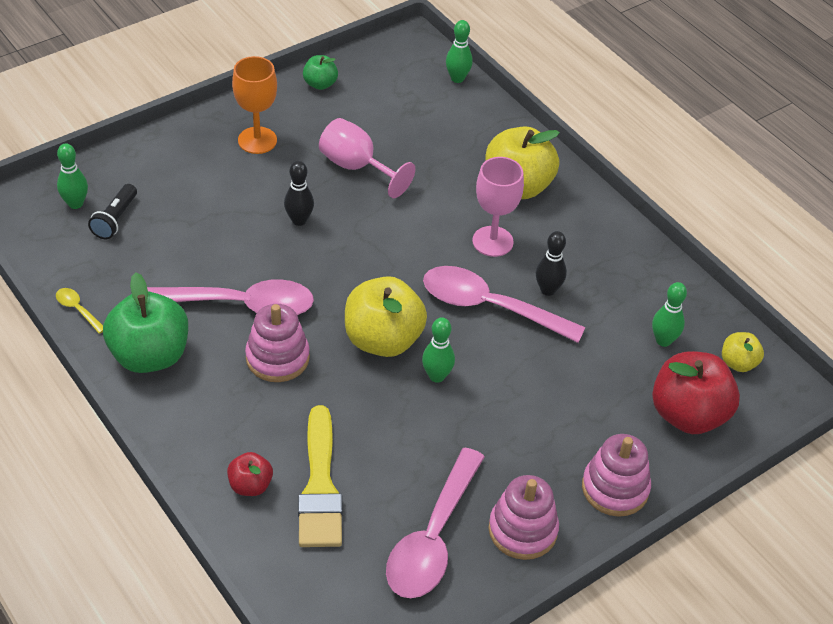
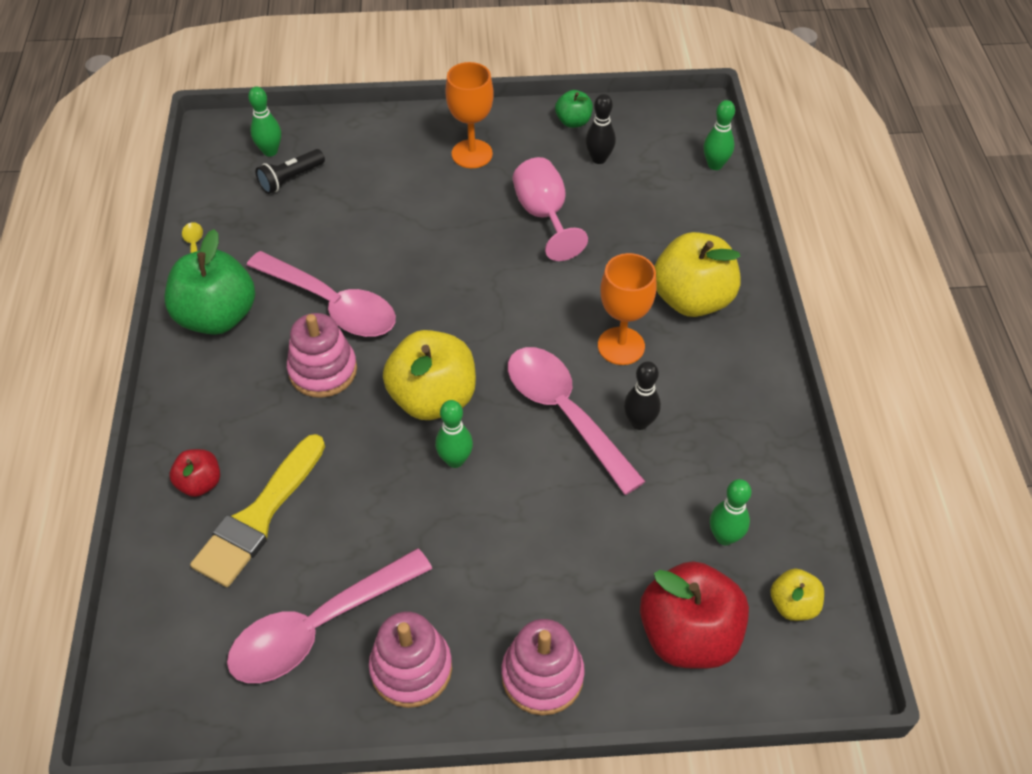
camera: 35 degrees right, 5 degrees up
(299, 220) = (449, 245): black bowling pin -> black bowling pin (599, 159)
(492, 241) = (621, 346): pink goblet -> orange goblet

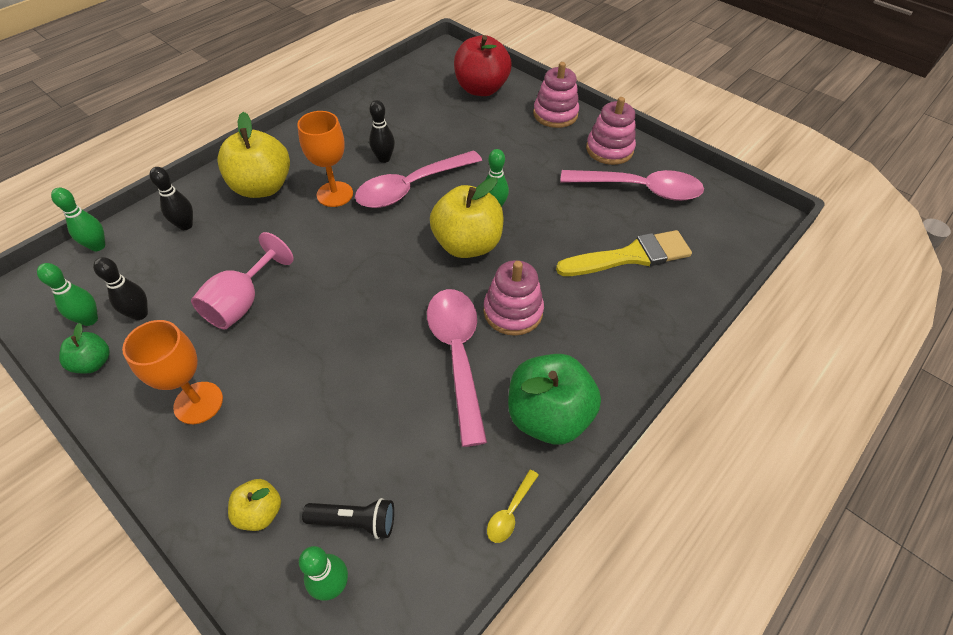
camera: 135 degrees left, 0 degrees up
(200, 483) = (653, 299): red apple -> none
(564, 413) = (411, 187): pink spoon -> pink spoon turned 45 degrees clockwise
(687, 224) = (185, 225): none -> black bowling pin
(724, 537) = (419, 102): green bowling pin -> green bowling pin (90, 319)
(793, 605) = (429, 71): yellow apple -> yellow apple (260, 512)

